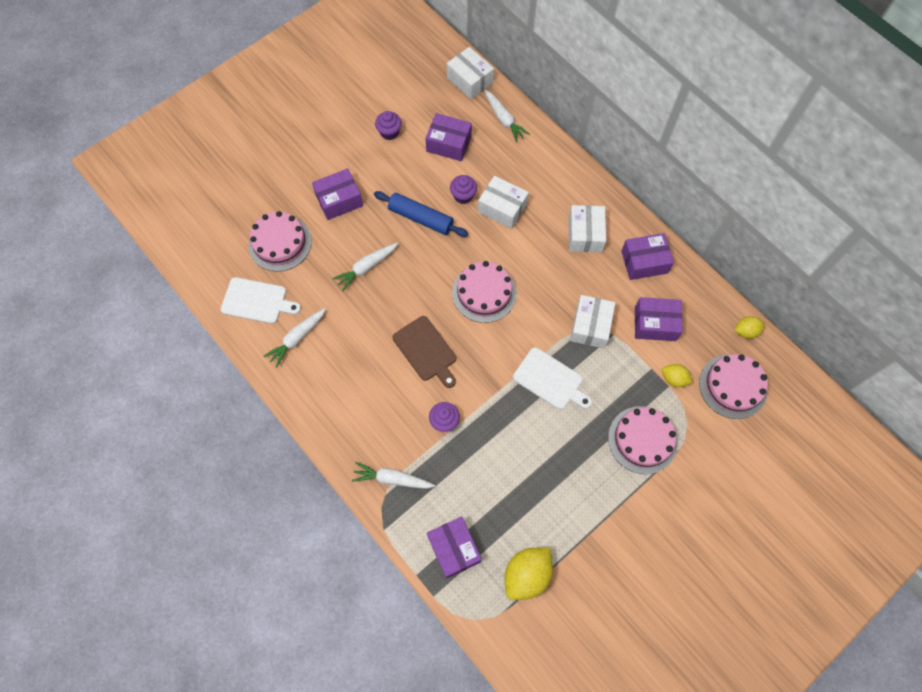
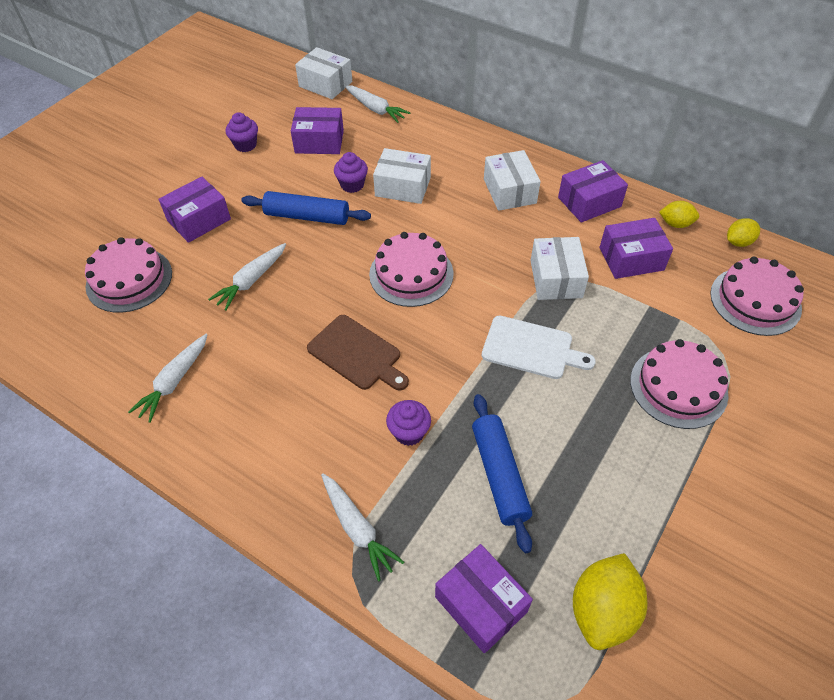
camera: 15 degrees left, 15 degrees down
(257, 301) = (108, 351): white cutting board -> none
(392, 479) = (357, 528): white carrot -> white carrot turned 120 degrees counterclockwise
(494, 469) = (499, 475): none -> blue rolling pin
(673, 379) = (682, 310): yellow lemon -> yellow lemon (675, 224)

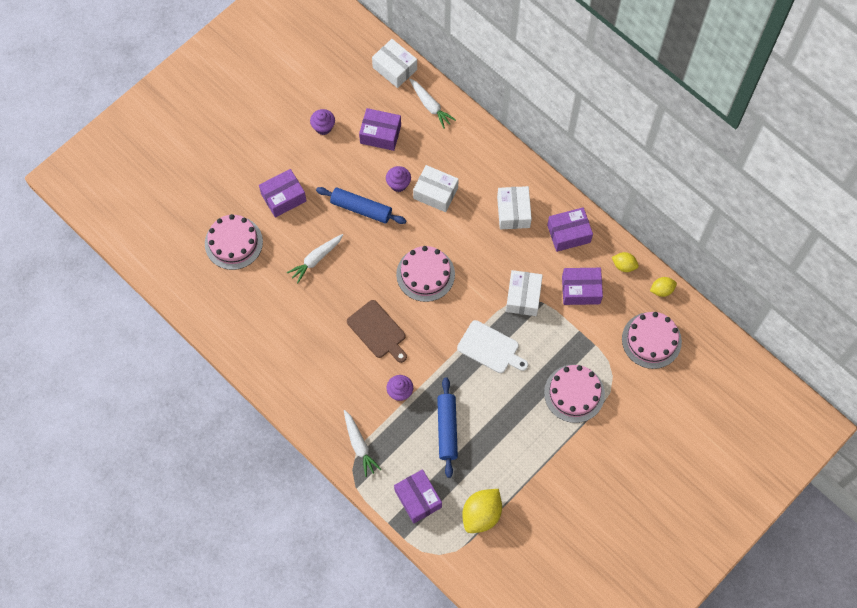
camera: 10 degrees right, 15 degrees up
(174, 382) = (261, 329): white carrot -> none

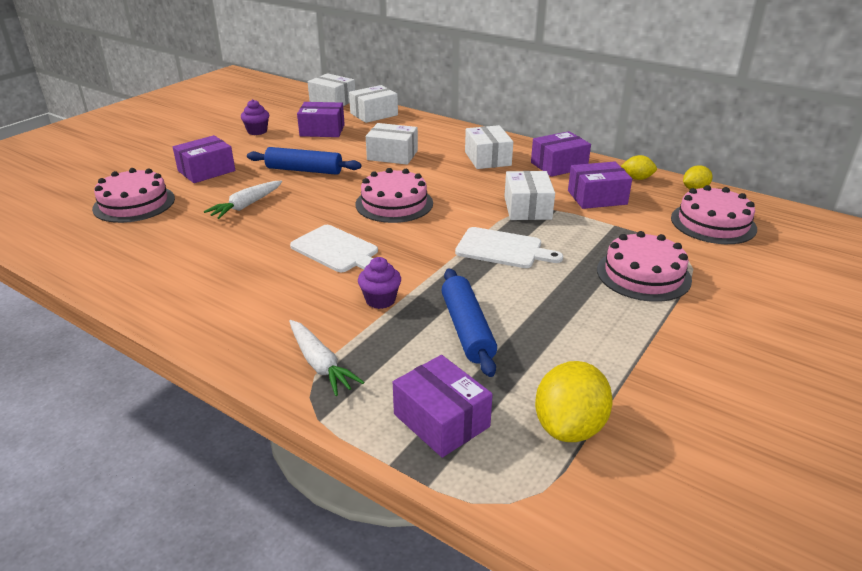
camera: 10 degrees left, 35 degrees down
(378, 331) = (337, 250): brown cutting board -> white cutting board
(398, 184) = (347, 153): purple cupcake -> none
(430, 106) = (374, 114): white carrot -> white box

